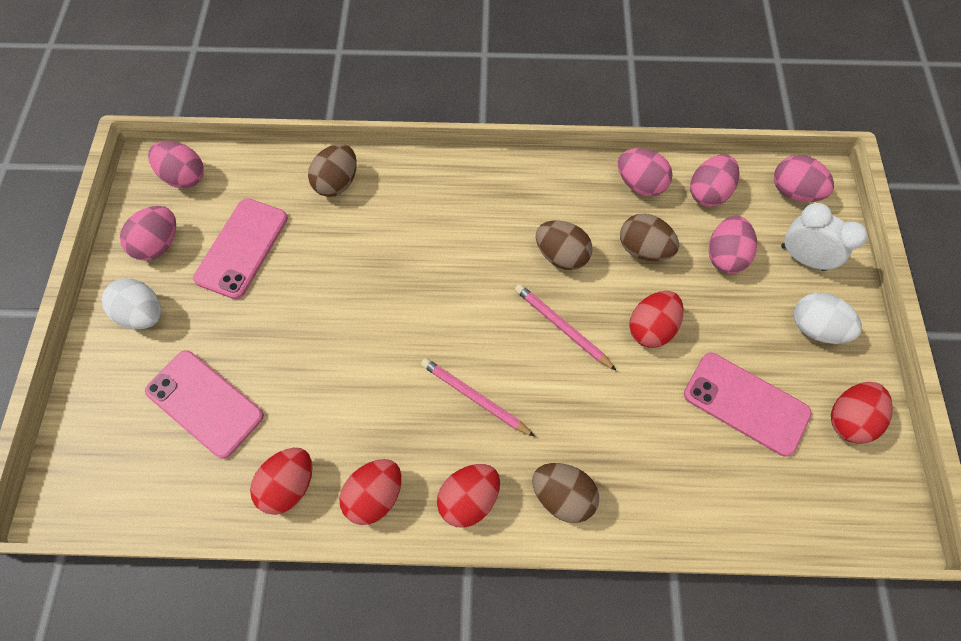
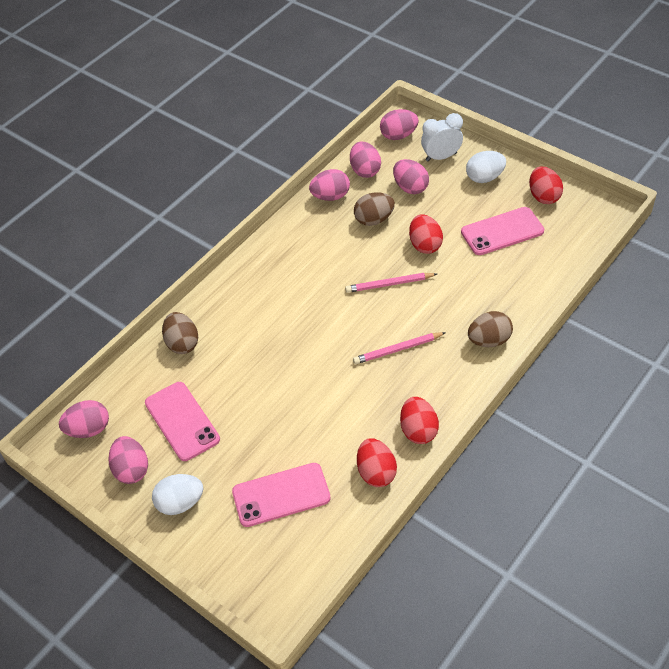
camera: 50 degrees left, 15 degrees down
(469, 498) = (456, 385): red egg -> none
(561, 255) = (343, 259): brown egg -> none

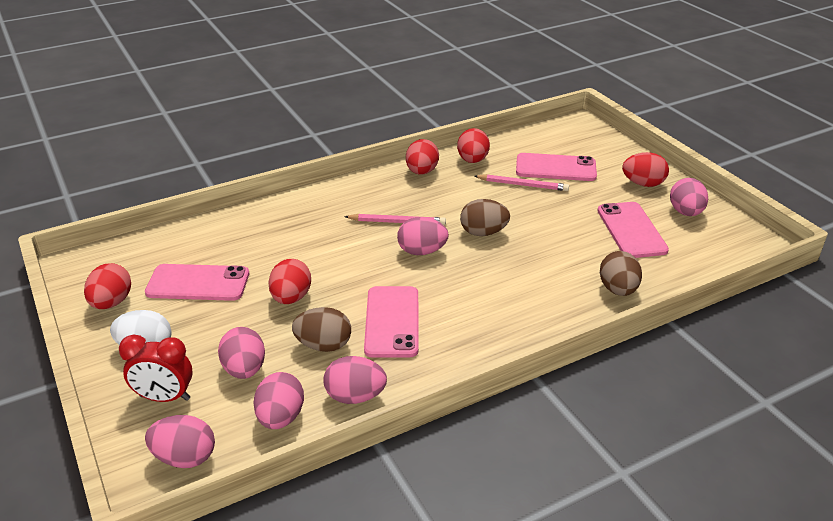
camera: 160 degrees left, 15 degrees down
(89, 429) = (729, 249): pink egg -> pink egg (422, 251)
(180, 503) = (643, 184): white egg -> red egg
(340, 253) = (392, 322): none -> pink phone
(389, 284) = (362, 274): pink pencil -> pink pencil (523, 185)
(441, 157) = (165, 398): white clock -> red clock
(489, 340) = (310, 205): brown egg -> brown egg (483, 232)

